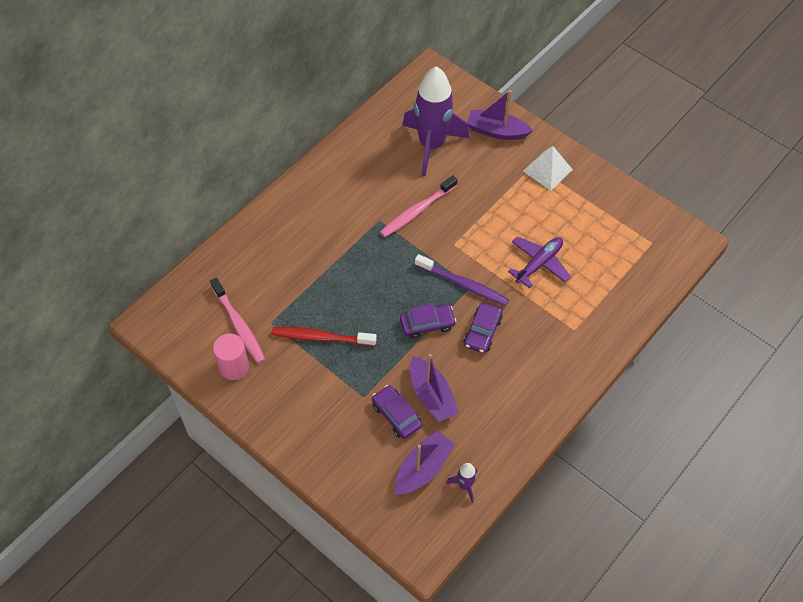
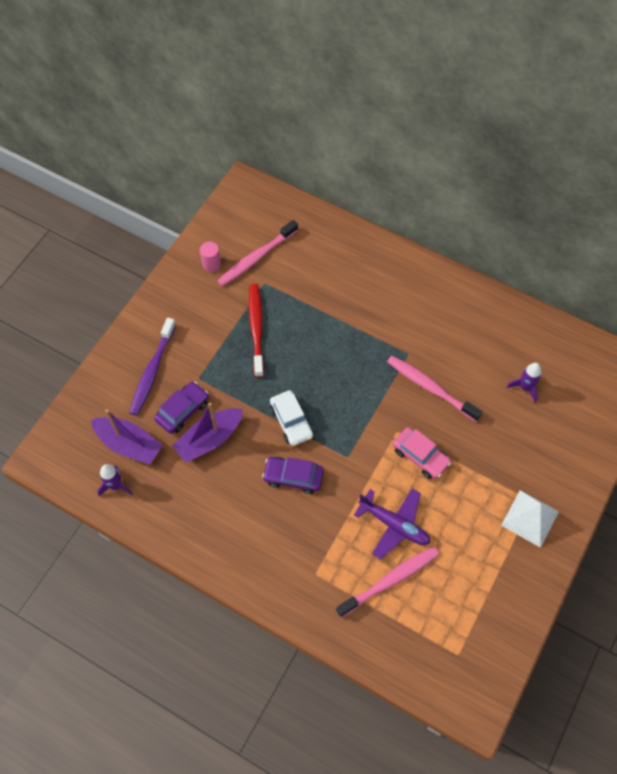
camera: 80 degrees right, 5 degrees up
(234, 367) = (211, 264): pink cylinder -> pink cylinder, size x0.65
(427, 324) = (291, 421): purple car -> white car
(431, 145) = (525, 387): purple rocket -> purple rocket, size x0.41
(463, 284) = (348, 449): purple toothbrush -> purple toothbrush (152, 371)
(480, 232) = (420, 456): none -> pink car
(496, 131) = (569, 453): purple boat -> none
(587, 276) = (390, 580): none -> pink toothbrush

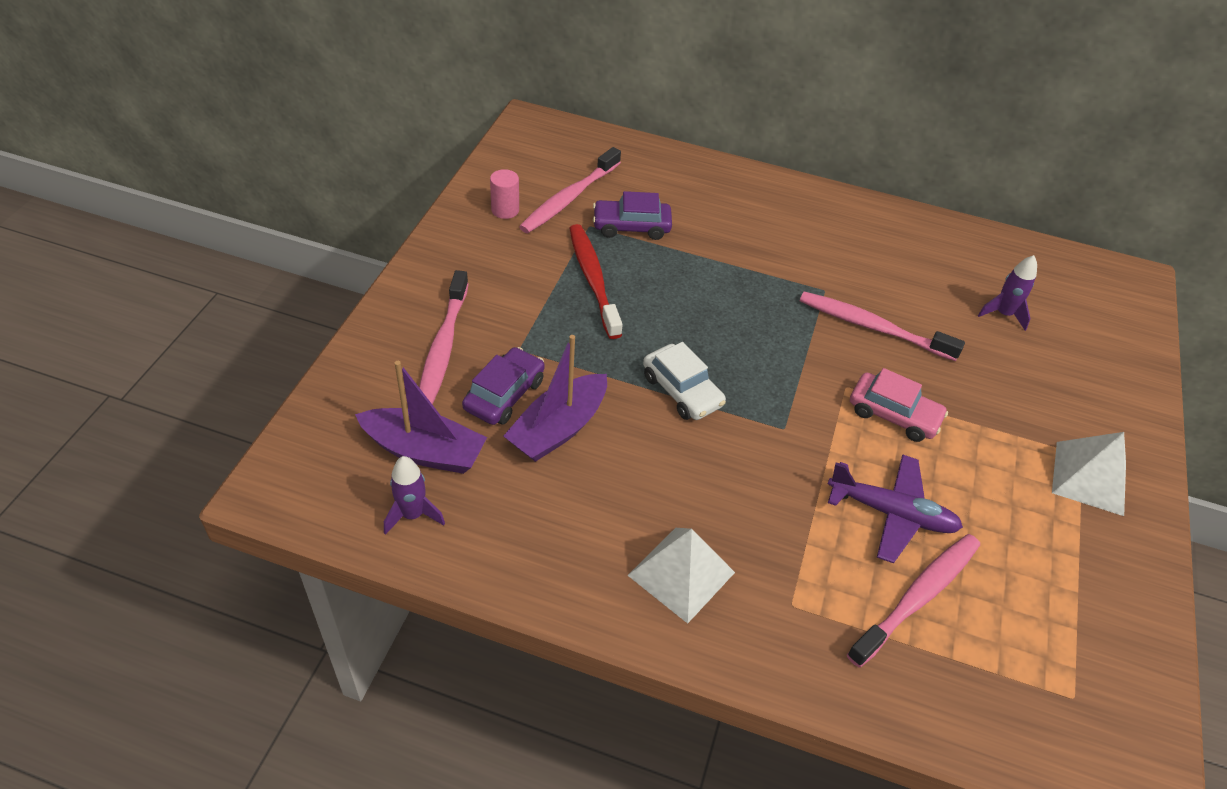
camera: 15 degrees left, 15 degrees down
(152, 371) = (443, 347): purple toothbrush -> pink toothbrush
(258, 545) = (681, 574): none -> white pyramid
(293, 477) = (709, 466): purple car -> purple car (631, 226)

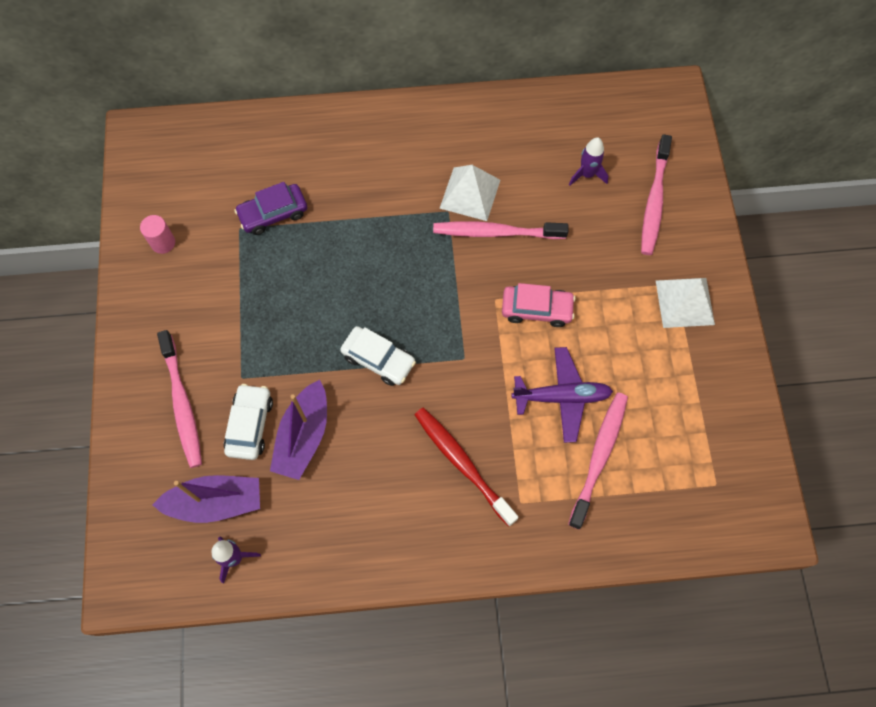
camera: 20 degrees left, 20 degrees up
(504, 394) = (250, 425): purple car -> white car
(569, 198) = (209, 206): pink toothbrush -> pink toothbrush (654, 201)
(593, 279) = (267, 283): red toothbrush -> red toothbrush (462, 464)
(681, 574) = (439, 514): white pyramid -> white pyramid (470, 194)

